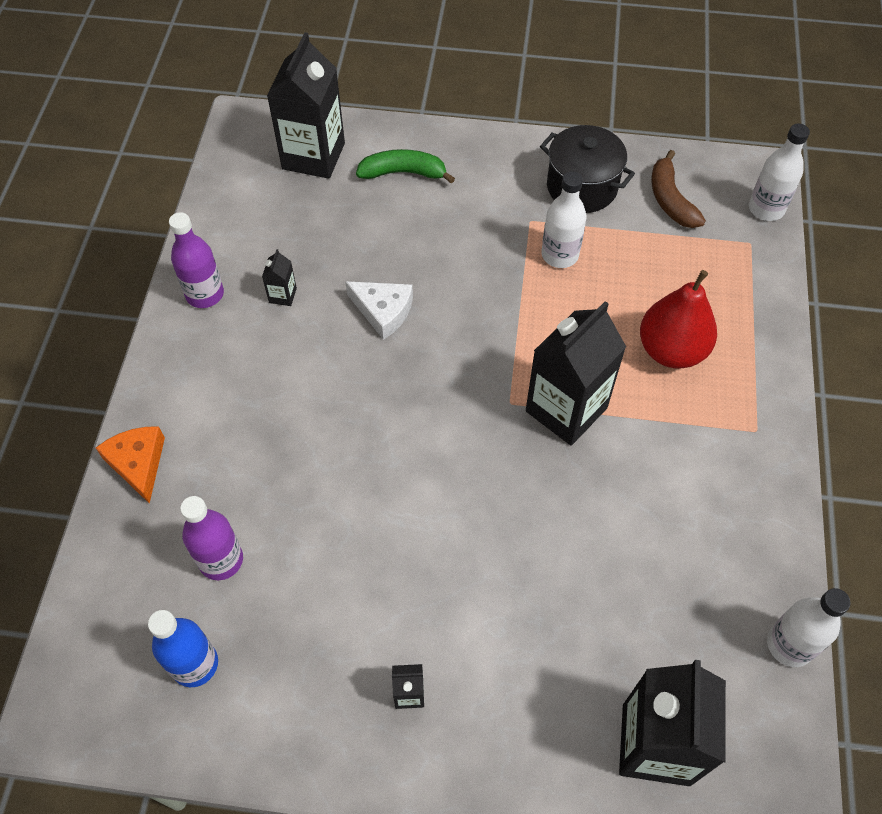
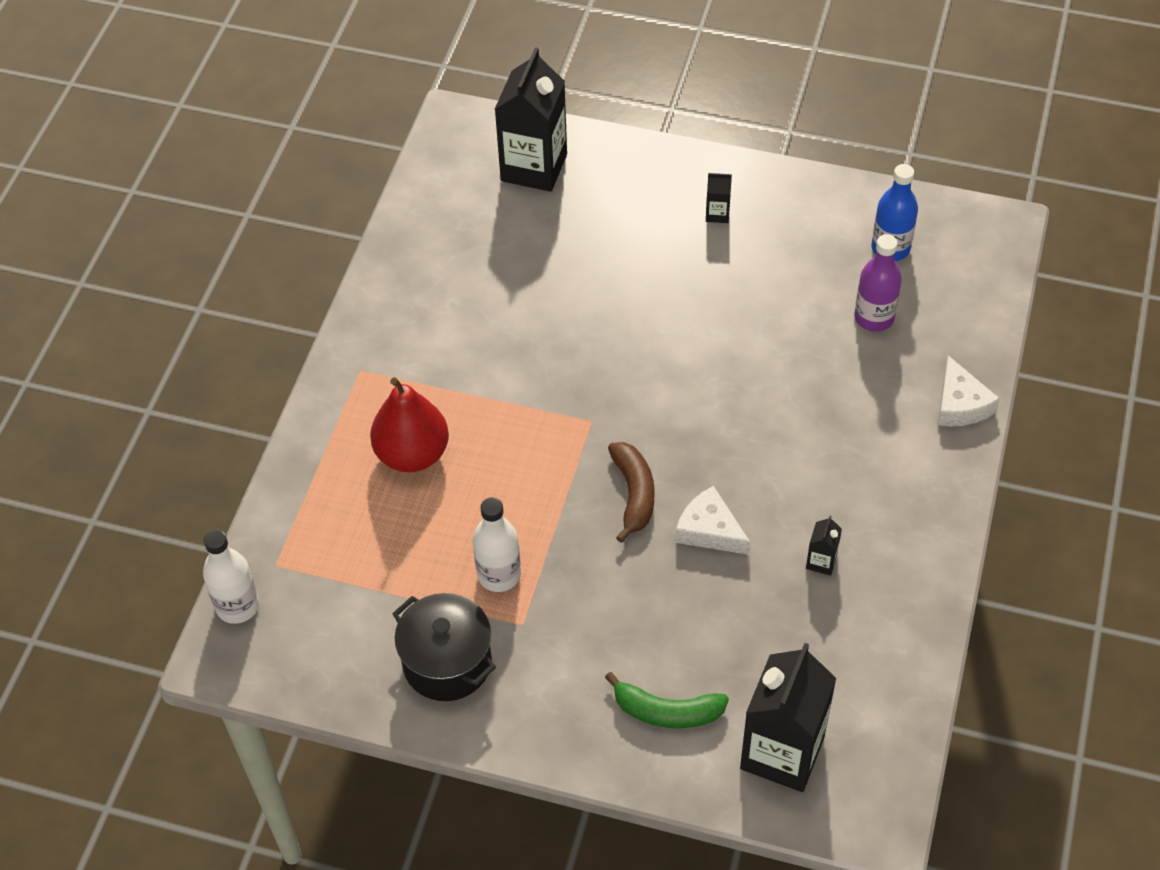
camera: 170 degrees left, 5 degrees down
(138, 463) = (960, 404): orange cheese -> white cheese
(205, 294) = (910, 573): purple bottle -> none
(566, 409) = (537, 409): black carton -> none
(670, 200) = (346, 632): brown banana -> brown banana (634, 494)
(789, 644) = (406, 214): white bottle -> none

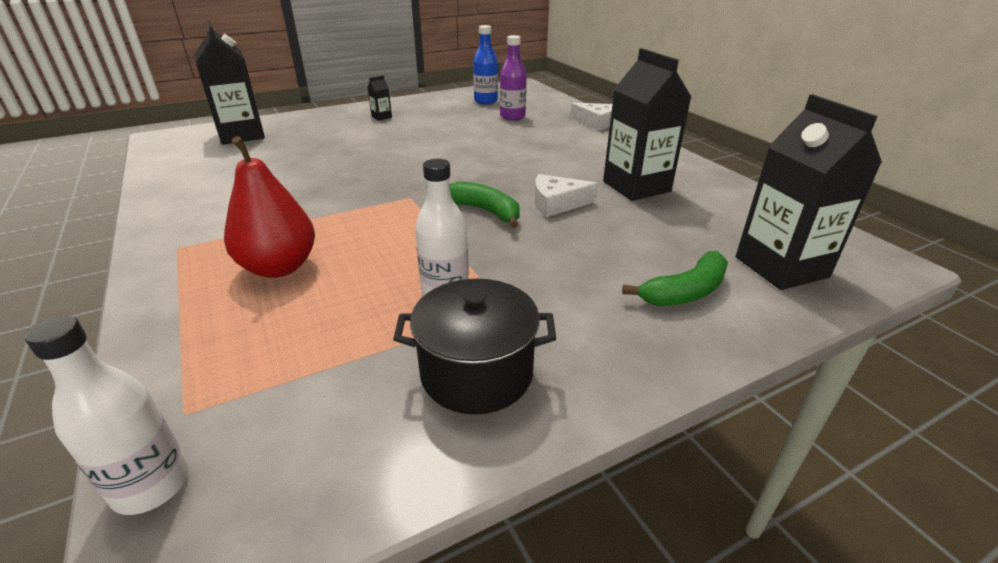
camera: 45 degrees left, 20 degrees down
(634, 494) = (486, 211): brown banana -> green banana
(821, 561) = (636, 187): black carton -> black carton, size x2.40

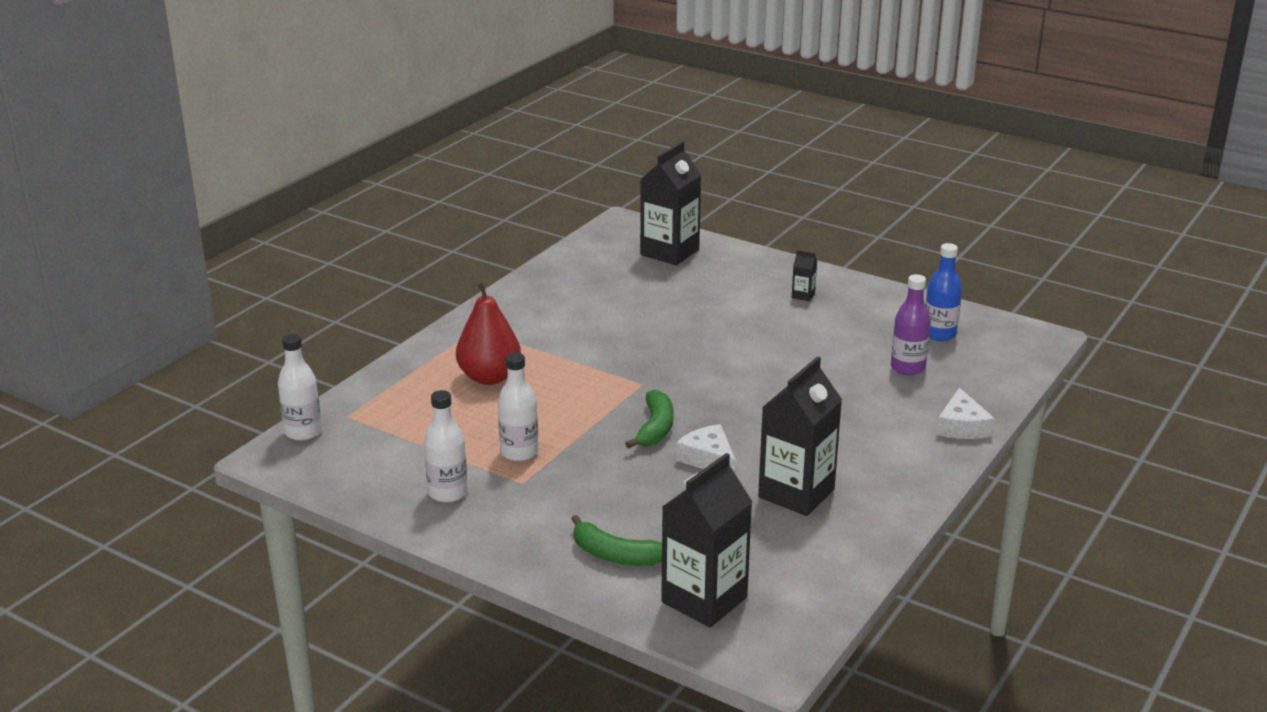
camera: 60 degrees right, 5 degrees down
(477, 373) = (448, 493): black pot -> white bottle

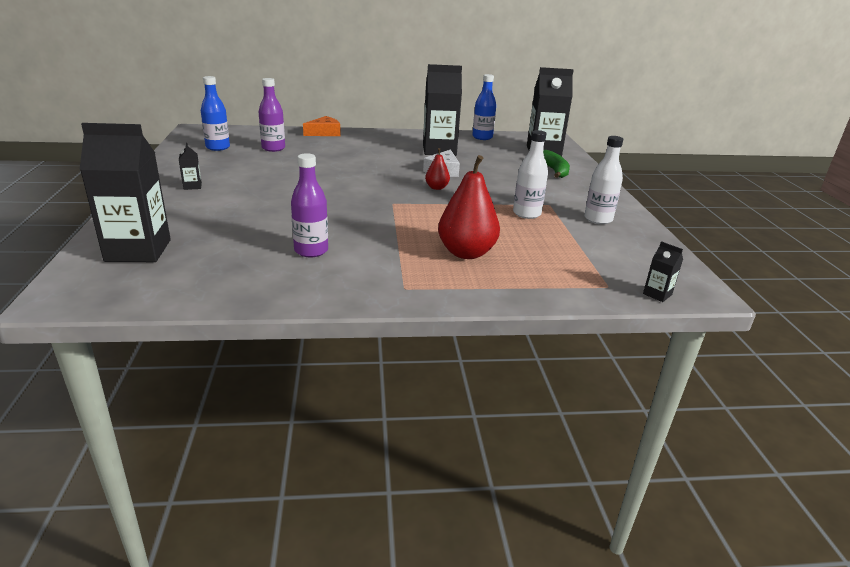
camera: 130 degrees left, 0 degrees up
(303, 432) = (657, 294): white bottle -> black carton
(585, 312) = (311, 251): none -> purple bottle
(655, 428) = (436, 188): green banana -> red pear
(831, 571) = (482, 137): none -> blue bottle
(962, 426) = (324, 133): white cheese -> orange cheese

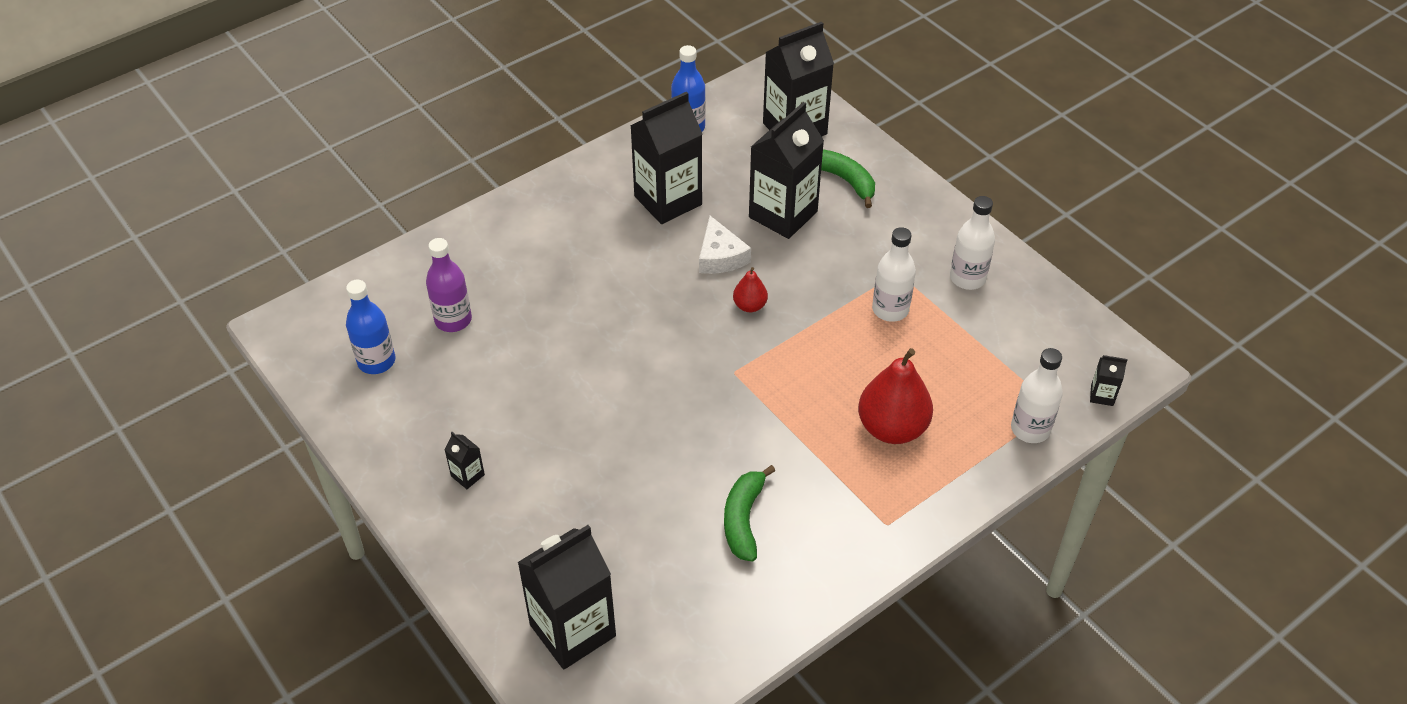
camera: 30 degrees left, 20 degrees up
(311, 251) = (743, 519): purple bottle -> green banana
(324, 133) = (470, 233): orange cheese -> none
(500, 170) = (783, 214): none -> black carton
(575, 288) = (1030, 429): none -> white bottle

